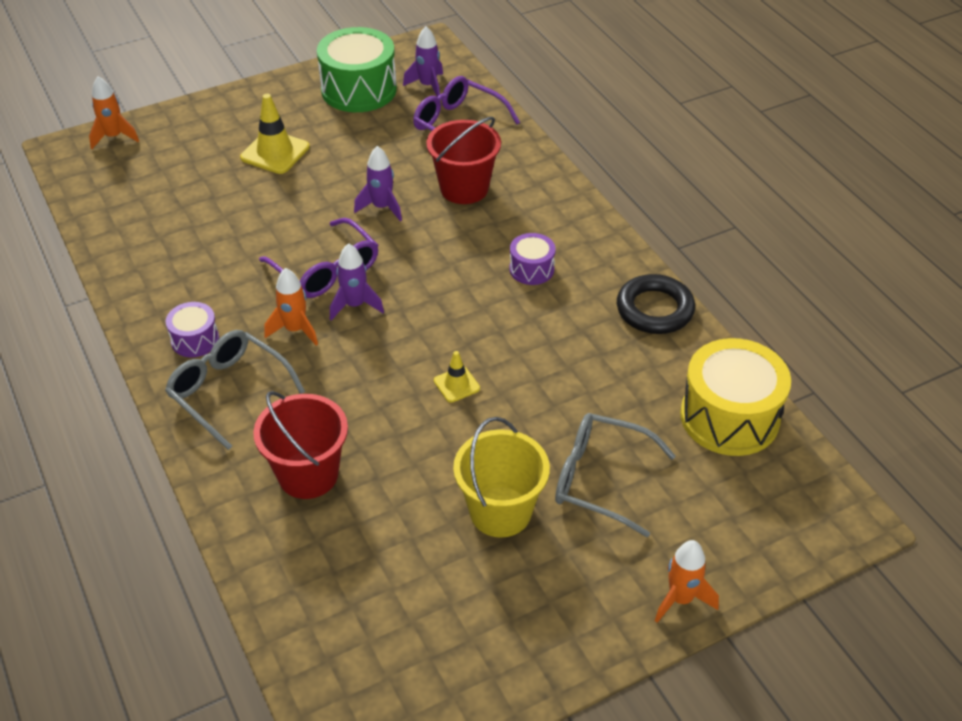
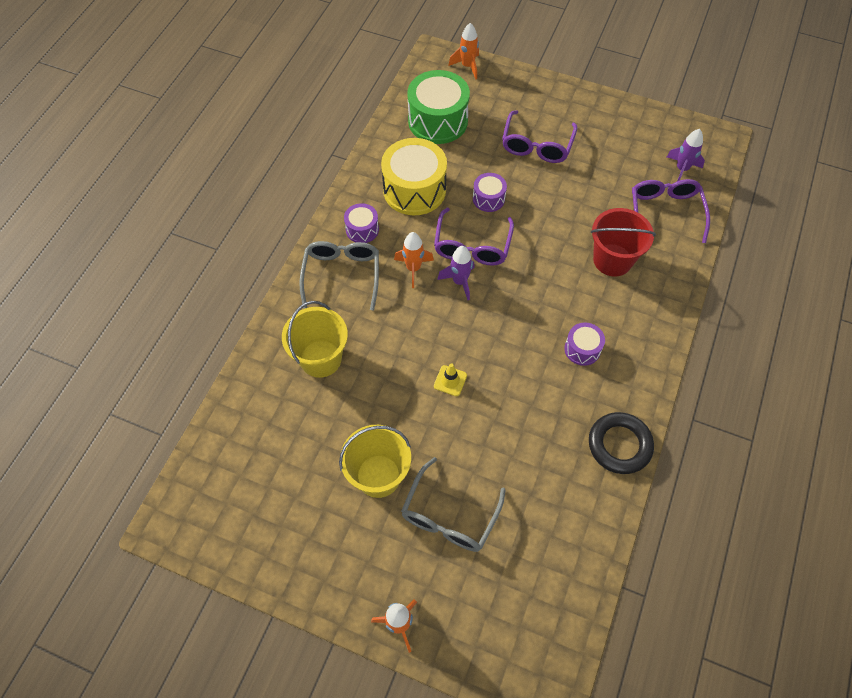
camera: 50 degrees right, 15 degrees up
(275, 152) = (537, 145): yellow traffic cone -> purple glasses
(289, 224) = (488, 199): none -> purple drum
(308, 474) = (320, 358): red bucket -> yellow bucket
(359, 90) = (636, 139): green drum -> green drum (438, 121)
(381, 207) = (550, 232): purple rocket -> none
(602, 480) = (450, 514): grey glasses -> grey glasses turned 135 degrees counterclockwise
(729, 417) = (569, 556): yellow drum -> yellow drum (414, 190)

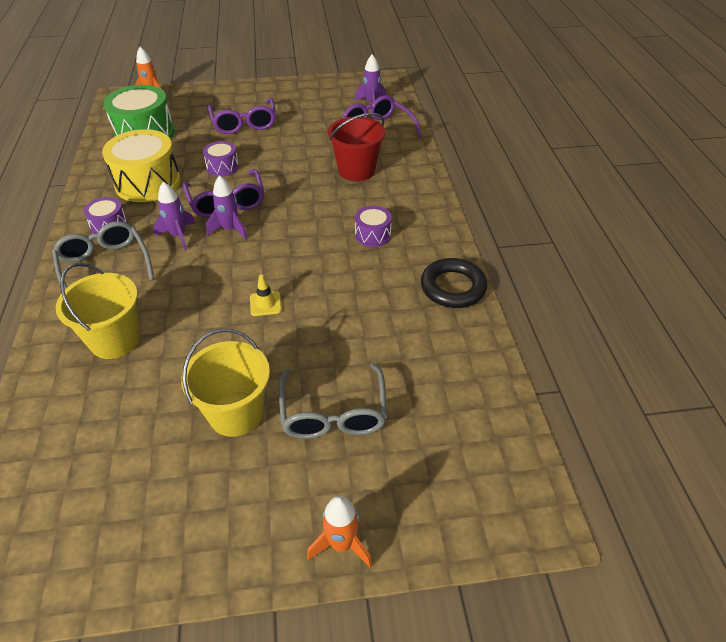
camera: 30 degrees left, 15 degrees down
(413, 268) = (178, 236): orange rocket -> purple rocket

